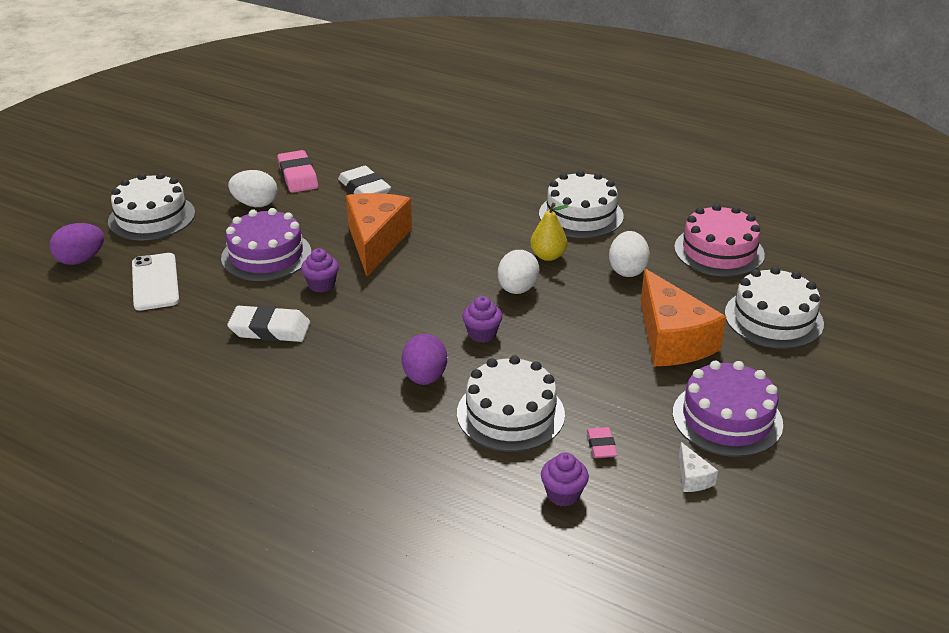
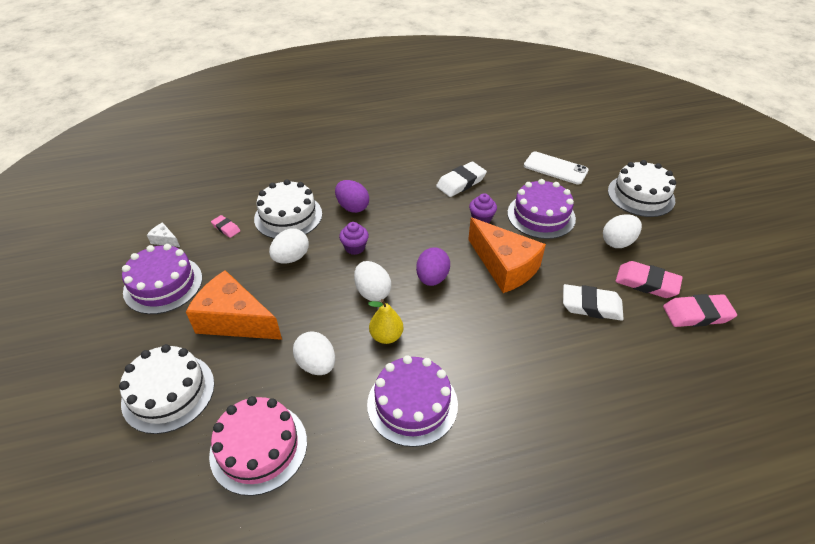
camera: 135 degrees right, 10 degrees up
(81, 260) = (609, 155): purple egg -> purple egg (432, 278)
(307, 149) = (697, 314): none -> pink eraser
(559, 363) = (291, 258): none -> white egg
(563, 494) = (226, 198): purple cupcake -> none
(581, 215) = (412, 404): white cake -> purple cake

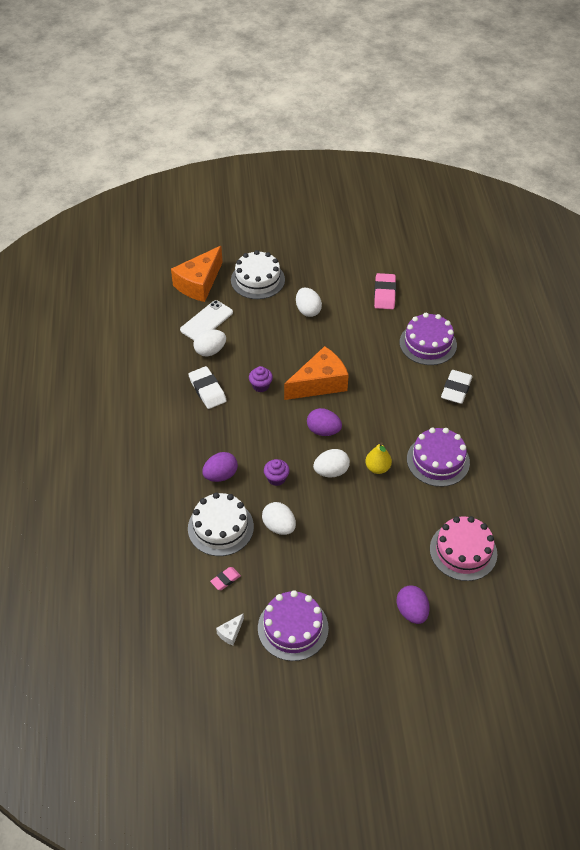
camera: 80 degrees left, 5 degrees up
(168, 392) = (411, 612): white cake -> purple egg
(234, 320) = (345, 569): orange cheese -> orange cheese (199, 283)
(316, 364) = (398, 514): white egg -> white egg (210, 351)
(541, 215) = (266, 347): purple cake -> purple cake (428, 343)
(591, 306) = (368, 345): white eraser -> white eraser (456, 389)
(646, 283) = (352, 309): pink eraser -> none

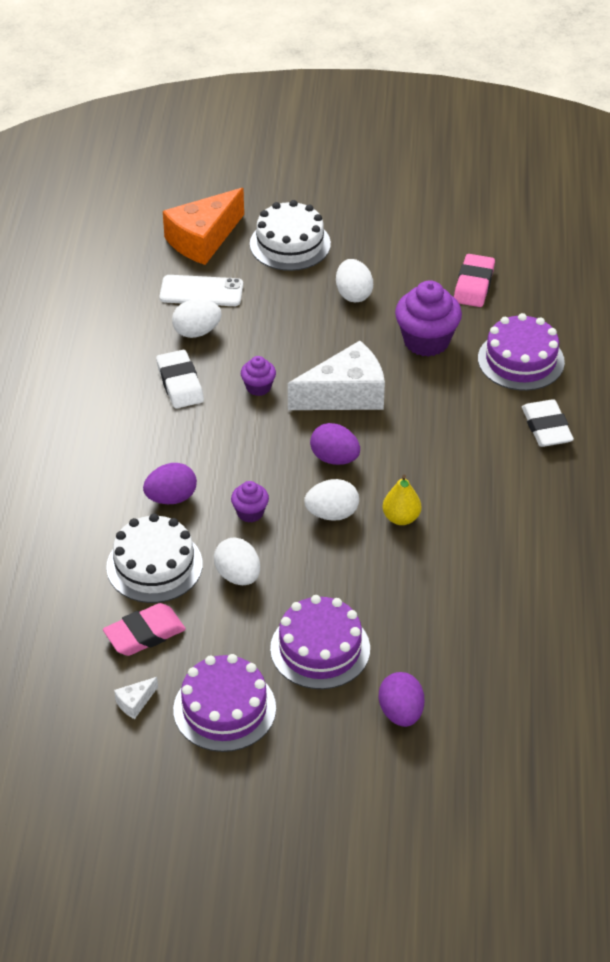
camera: 10 degrees right, 5 degrees down
(206, 321) = (201, 291): white phone -> white phone turned 45 degrees clockwise
(225, 580) = (144, 634): pink eraser -> pink eraser, size x1.81
(319, 383) = (345, 394): orange cheese -> white cheese
(363, 338) = (426, 341): none -> purple cupcake
(438, 460) = (493, 520): purple cake -> purple cake (320, 649)
(456, 389) = (546, 427): white eraser -> white eraser turned 45 degrees counterclockwise
(463, 551) = (498, 644): pink cake -> none

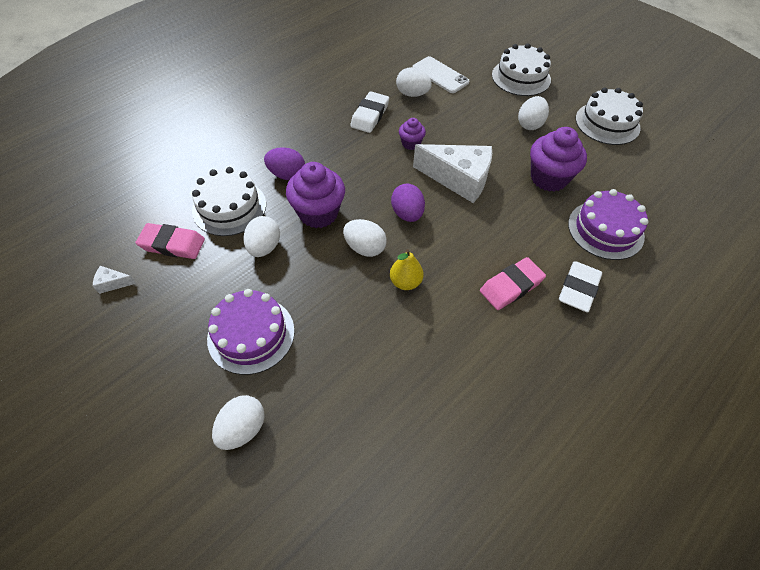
camera: 40 degrees right, 10 degrees up
(203, 239) = (472, 50): orange cheese -> none
(224, 709) = (149, 329): purple cake -> none
(250, 513) = (318, 213): purple cupcake -> purple cupcake, size x1.91
(401, 713) = (243, 429): purple egg -> white egg
(425, 248) = (607, 123): none -> white cake
(473, 285) = (619, 162): pink eraser -> pink eraser (511, 286)

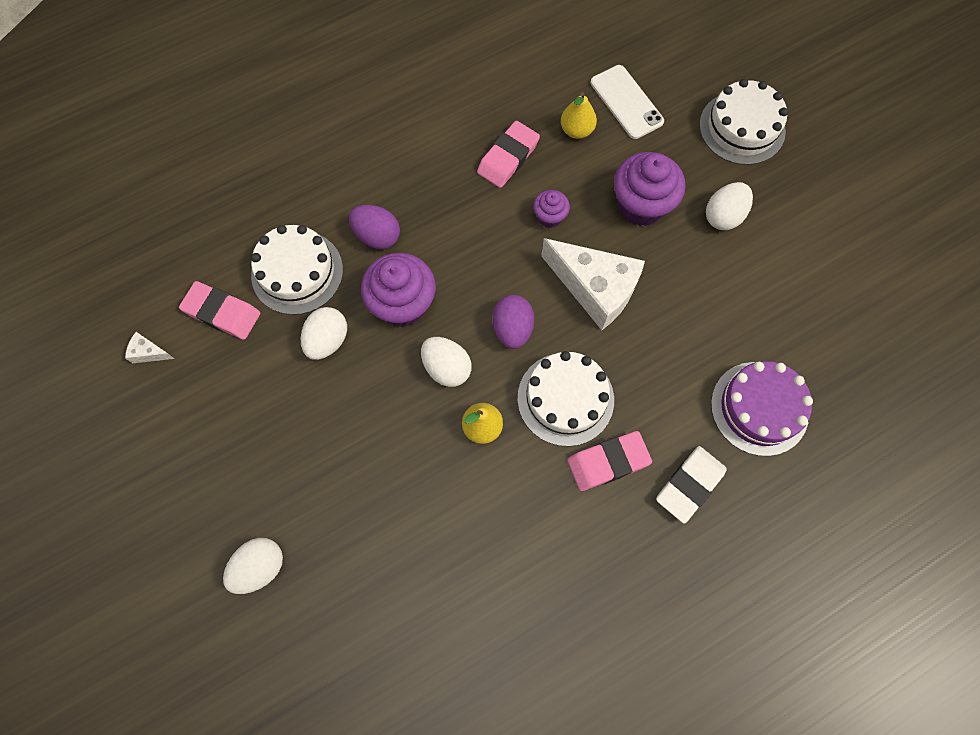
camera: 15 degrees right, 15 degrees up
(251, 334) = (290, 455): purple cake -> none
(370, 115) = (508, 157): white eraser -> pink eraser
(412, 94) = (576, 130): white egg -> yellow pear
(548, 178) = (715, 312): purple cupcake -> purple cupcake (641, 205)
(607, 123) = (835, 235): white cake -> white cake (565, 398)

